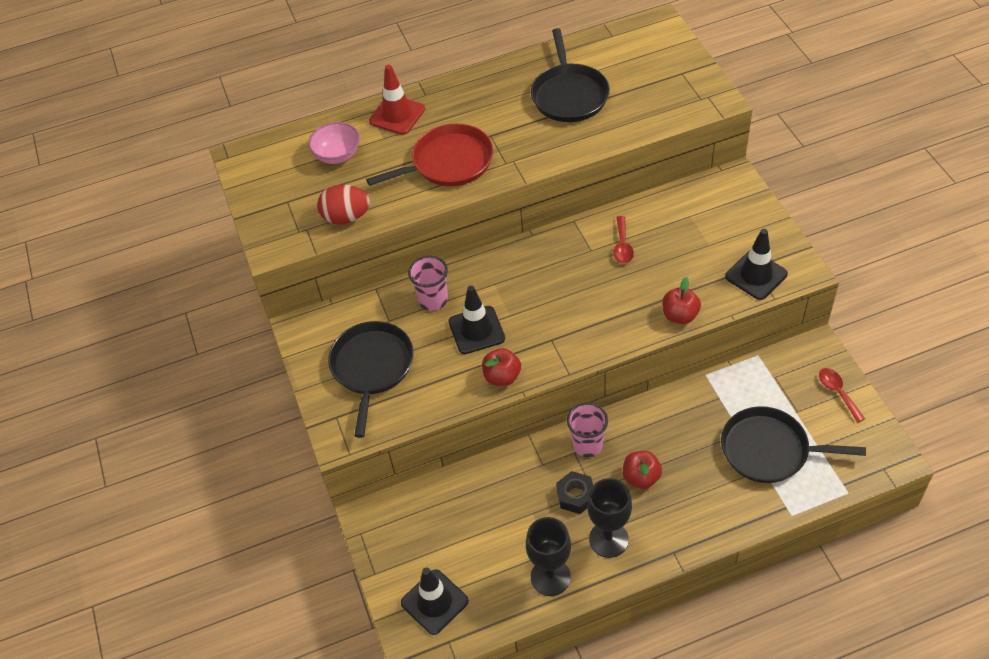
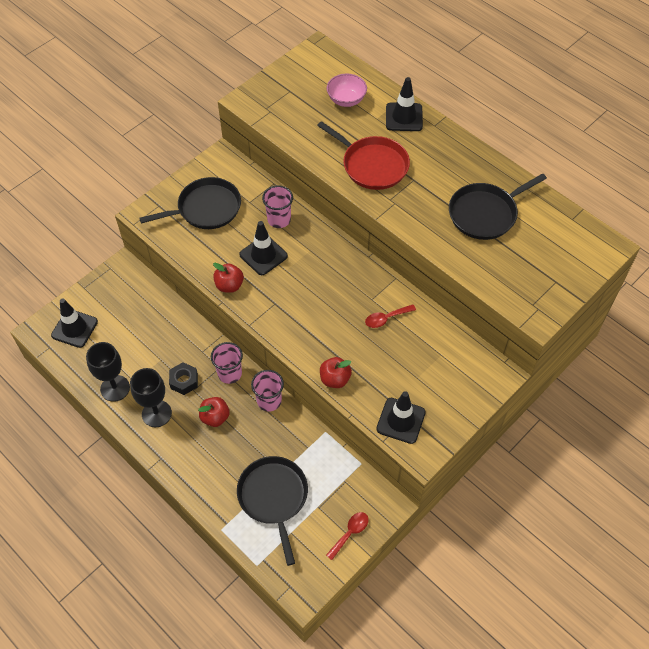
camera: 60 degrees right, 5 degrees up
(346, 217) = (291, 128): red egg -> none
(397, 115) = (404, 117): red traffic cone -> black traffic cone
(643, 416) = (269, 401): none -> pink cup

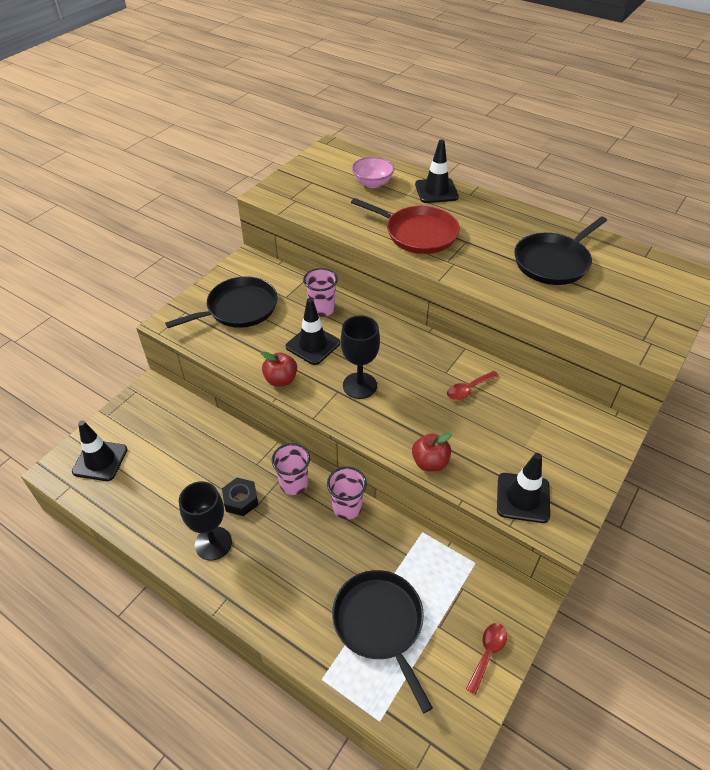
camera: 10 degrees left, 10 degrees down
(115, 388) = (157, 521): black goblet -> black goblet (359, 385)
(215, 417) = (286, 536): red apple -> none

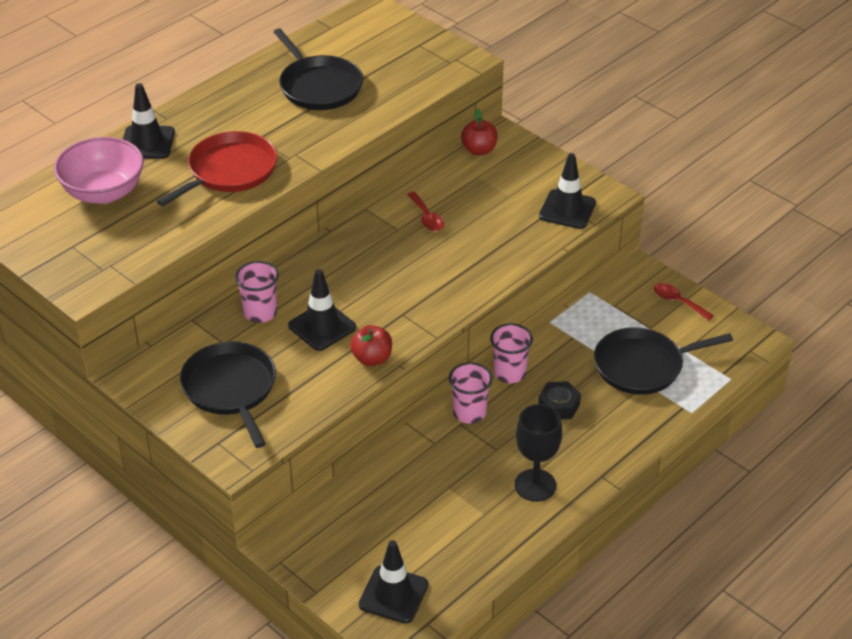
camera: 80 degrees left, 5 degrees down
(241, 500) = (482, 459): black nut -> black nut (558, 406)
(359, 385) = (399, 296): black goblet -> none
(372, 183) = (103, 192): pink bowl -> pink bowl, size x1.52
(430, 462) = (515, 260): red apple -> red apple (479, 150)

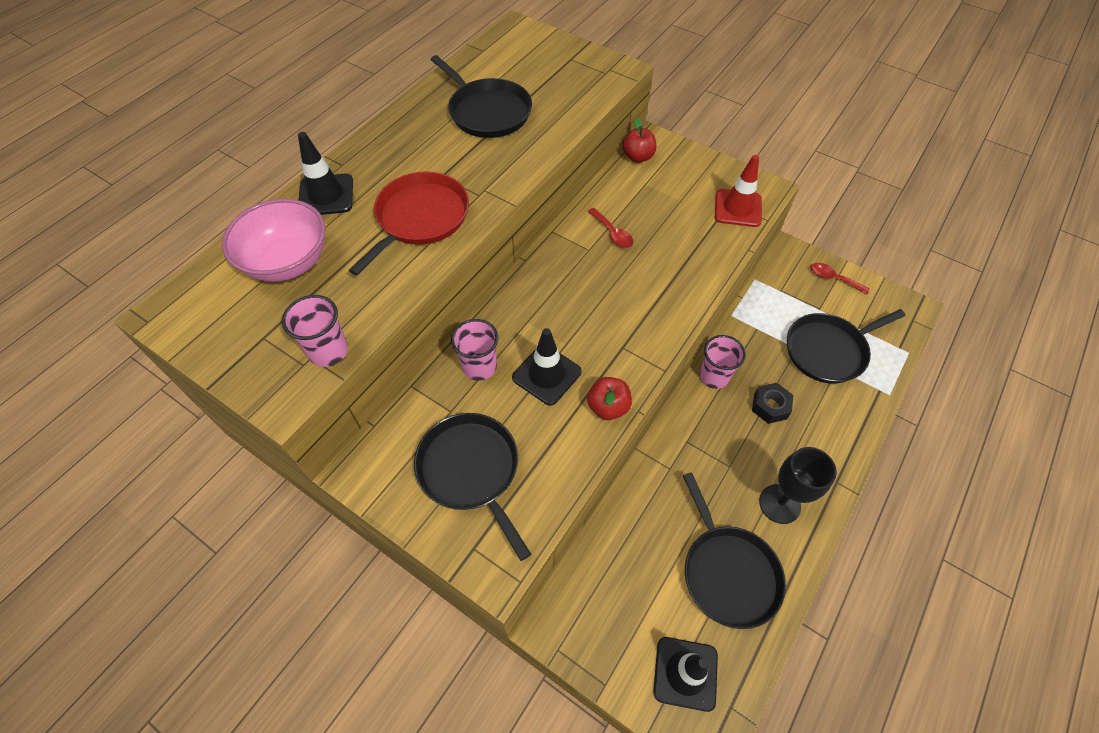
camera: 10 degrees left, 15 degrees up
(462, 529) = (728, 572): none -> black pan
(469, 413) = (691, 427): pink cup -> pink cup (328, 351)
(567, 209) = (737, 208): black traffic cone -> red traffic cone

